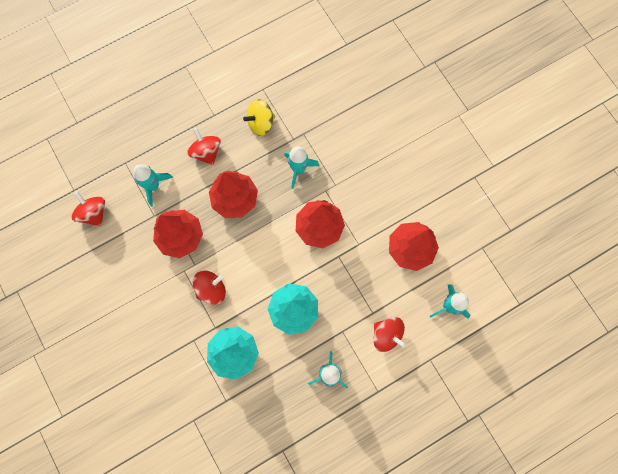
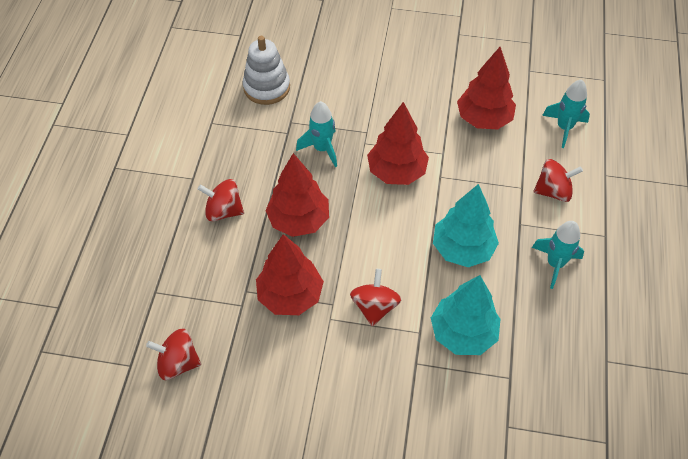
camera: 50 degrees left, 20 degrees down
(153, 186) = (209, 283): turquoise rocket -> none
(261, 123) = (243, 147): yellow spinning top -> none
(318, 97) = (266, 87): none -> white stacking toy

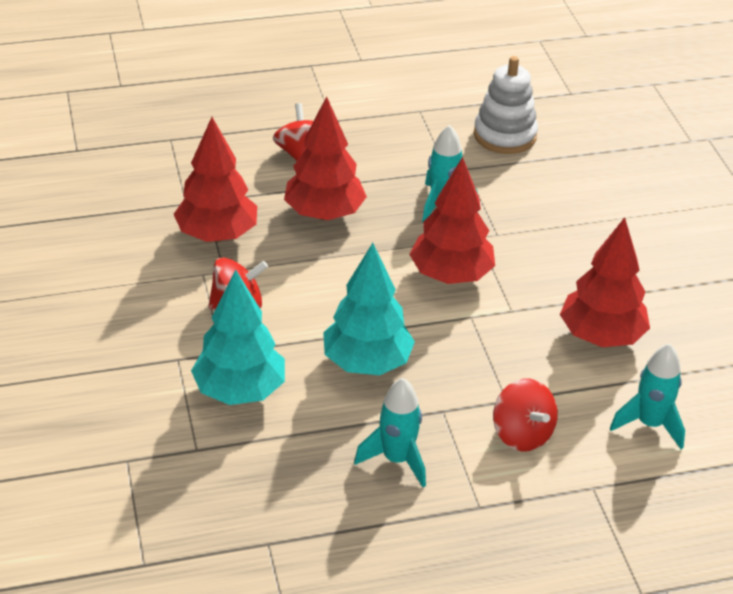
camera: 65 degrees right, 15 degrees down
(178, 363) = (94, 179): red spinning top -> none

